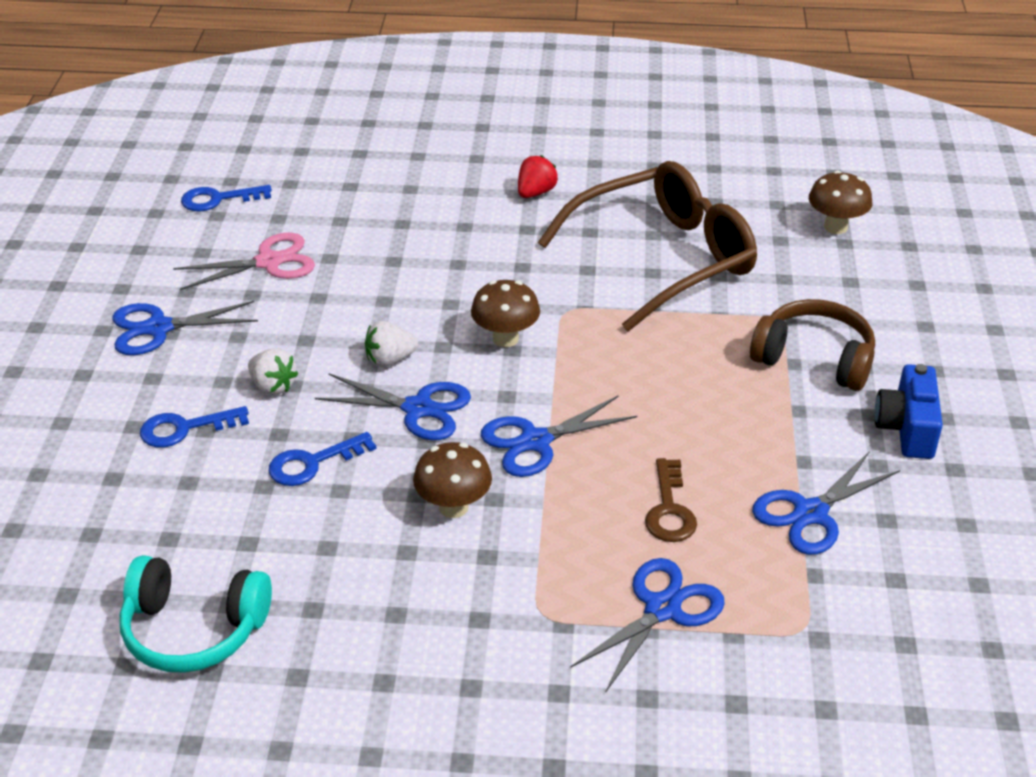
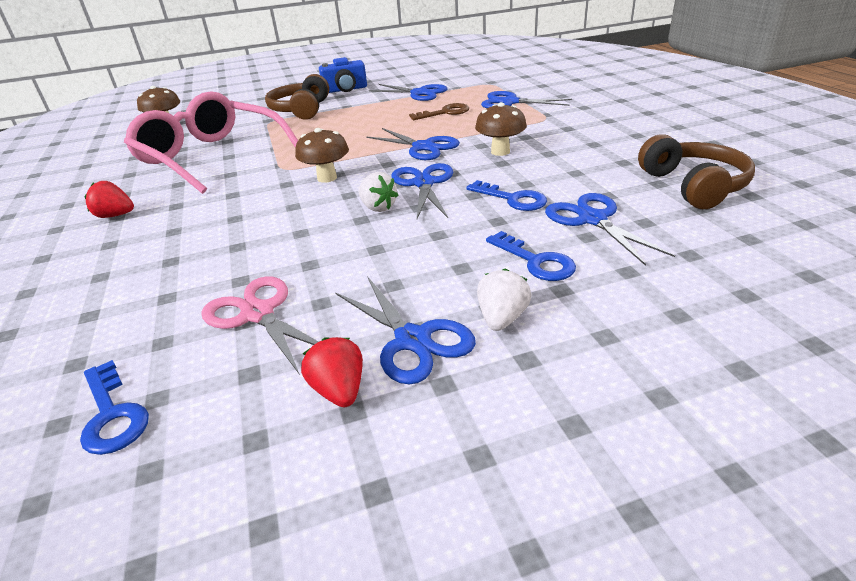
camera: 110 degrees left, 5 degrees down
(145, 286) = (339, 390): none -> red strawberry
(194, 629) = (693, 186): turquoise headphones -> brown headphones
(212, 502) = (592, 219): none -> blue scissors
(273, 386) = (447, 242): white strawberry -> white strawberry (502, 318)
(663, 259) = (211, 156): brown glasses -> pink glasses

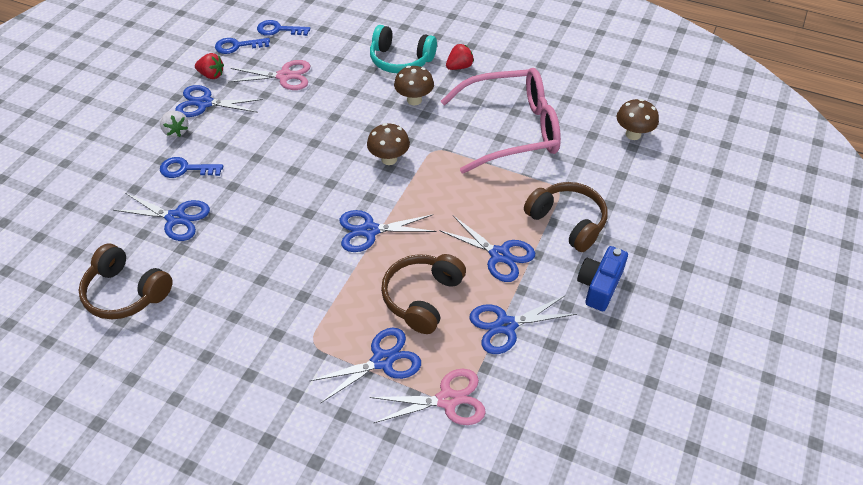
camera: 130 degrees right, 15 degrees up
(129, 252) = (400, 60): none -> turquoise headphones
(378, 207) = (317, 155): white strawberry -> none
(424, 183) = (315, 191): blue scissors -> blue scissors (499, 255)
(445, 113) = (422, 298): brown key -> brown headphones
(494, 85) = (447, 400): none -> pink scissors
(500, 152) = (301, 259): brown mushroom -> brown mushroom (414, 100)
(513, 199) = (240, 209): blue key -> blue key (237, 46)

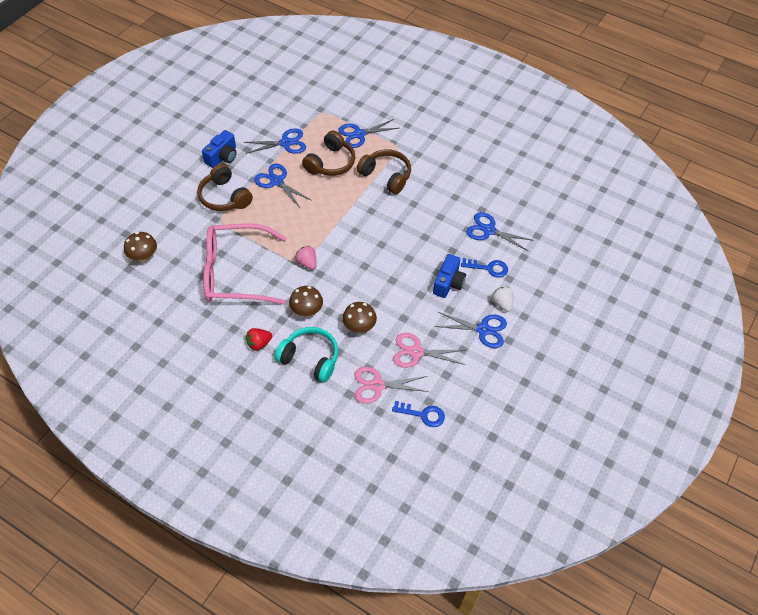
camera: 175 degrees left, 5 degrees up
(126, 292) = (510, 186): brown headphones -> brown headphones (386, 176)
(211, 75) = (481, 361): red strawberry -> none
(237, 46) = (462, 396): blue key -> none
(241, 146) = (448, 283): none -> blue camera
(370, 230) = (357, 206): blue scissors -> none
(389, 159) = (336, 258): brown mushroom -> brown mushroom (359, 327)
(426, 149) = (307, 263): none -> pink strawberry
(447, 400) = (327, 114): pink scissors -> pink scissors (377, 385)

